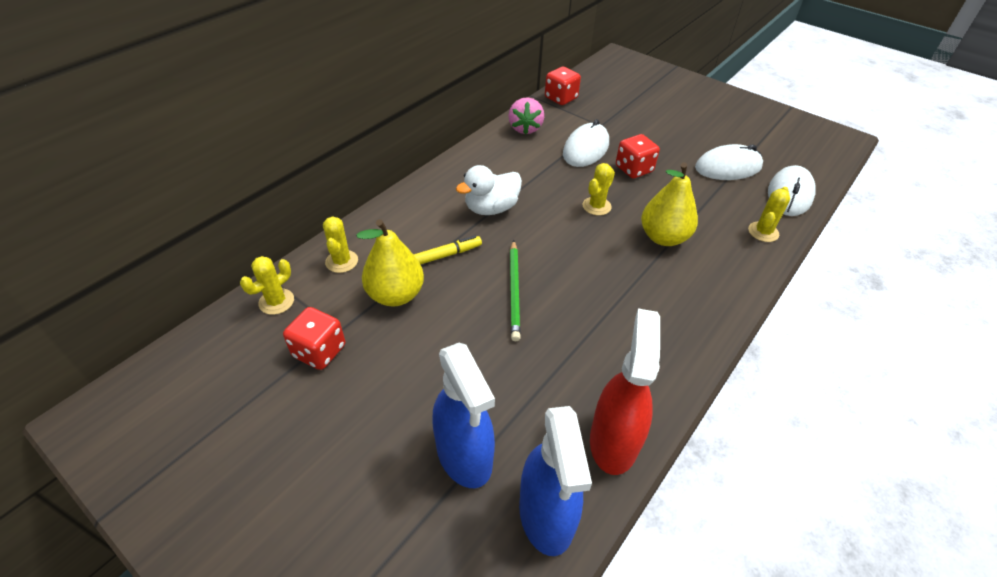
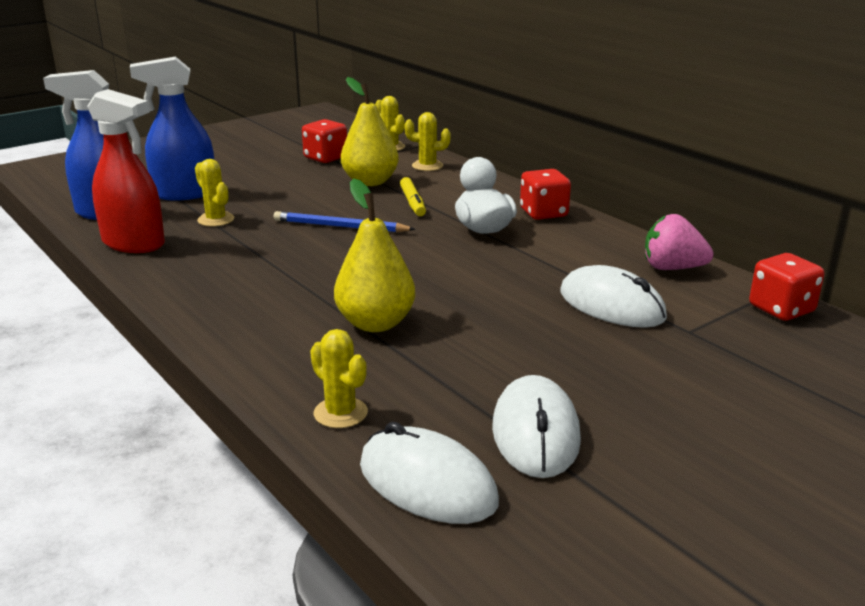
camera: 105 degrees right, 20 degrees down
(514, 291) = (340, 226): green pencil -> blue pencil
(596, 206) = (463, 290): yellow cactus -> yellow cactus (216, 220)
(634, 169) = (547, 334): red dice -> red dice (543, 213)

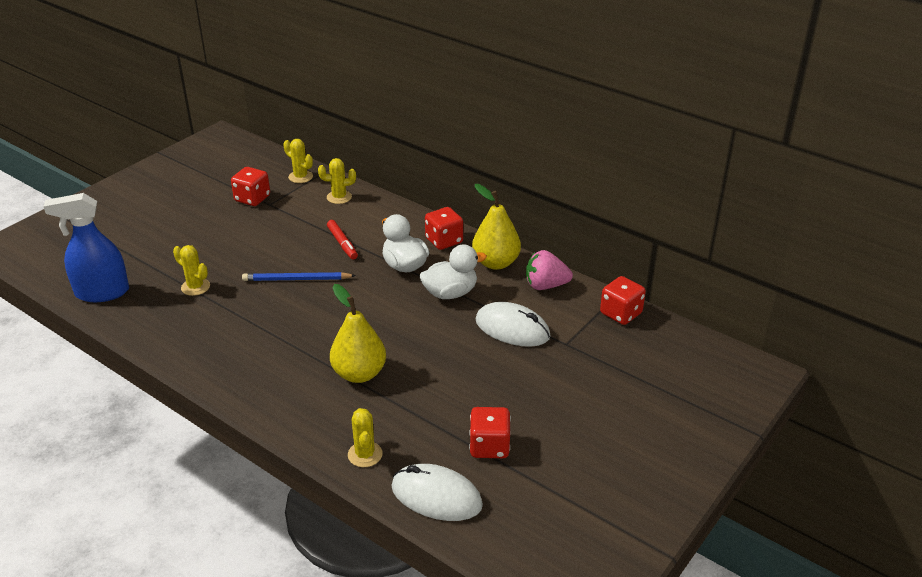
camera: 15 degrees left, 10 degrees up
(134, 243) = (143, 324): red spray bottle -> none
(184, 193) = (154, 260): blue spray bottle -> none
(340, 413) = (365, 454): yellow cactus -> yellow cactus turned 45 degrees clockwise
(370, 182) = (300, 223): yellow pear -> yellow pear (495, 263)
(412, 203) = (342, 244): yellow marker -> red marker
(534, 260) = (450, 293): none -> white duck
(535, 433) = (489, 446): white mouse -> red dice

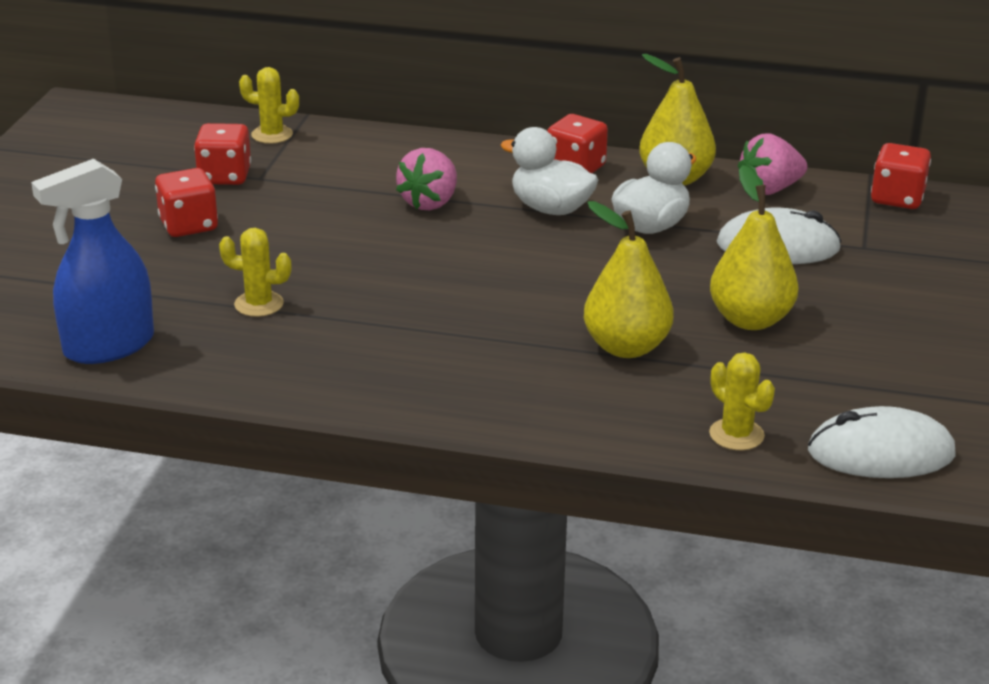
camera: 25 degrees left, 5 degrees down
(296, 279) = (409, 260): blue pencil -> none
(339, 197) = (361, 148): yellow cactus -> none
(342, 244) = (430, 202): red marker -> pink strawberry
(447, 376) = (750, 319): none -> yellow pear
(489, 446) = (888, 381): red dice -> red dice (188, 225)

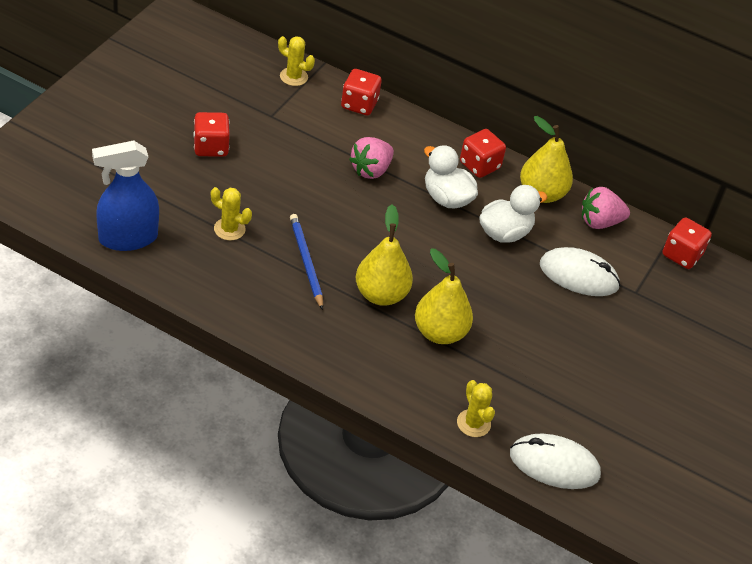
camera: 10 degrees right, 15 degrees up
(224, 176) = (249, 108): red dice -> red dice (359, 104)
(390, 315) = (306, 262): none -> blue pencil
(750, 319) = (529, 333): yellow pear -> yellow pear (381, 294)

